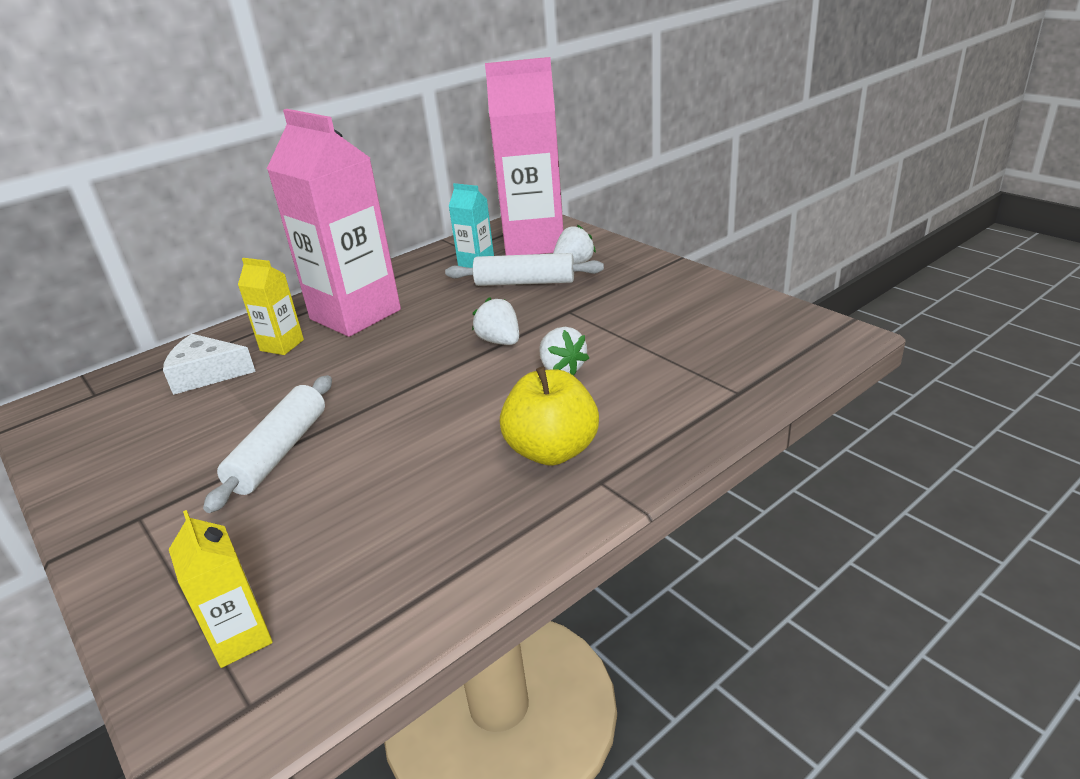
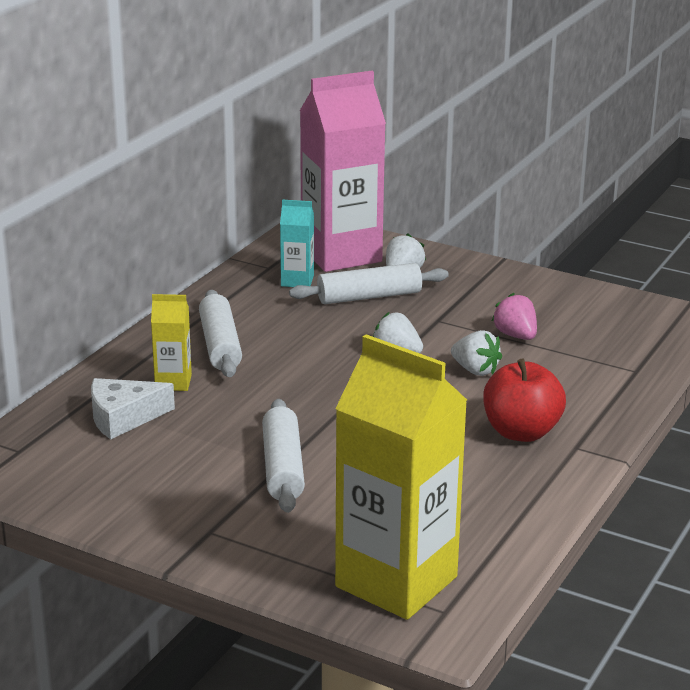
camera: 25 degrees left, 5 degrees down
(241, 638) = (396, 582): yellow carton -> yellow carton, size x2.22
(355, 314) = (220, 345): pink carton -> white rolling pin
(552, 451) = (521, 432): yellow apple -> red apple
(633, 336) = (516, 335): none -> pink strawberry

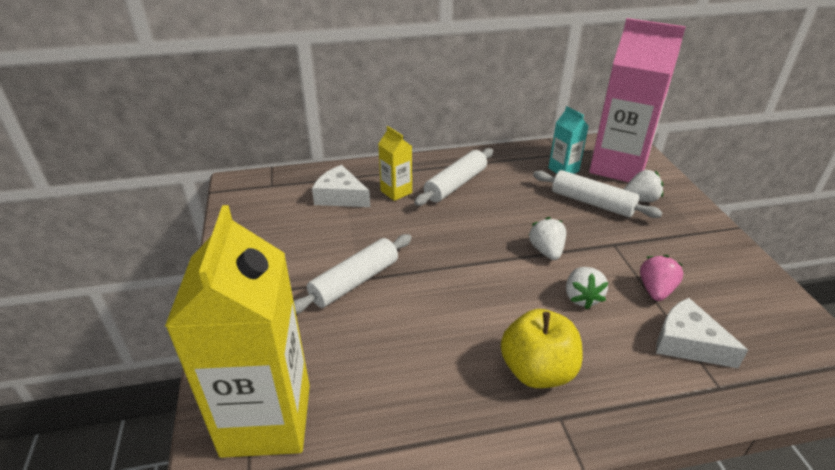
camera: 50 degrees right, 10 degrees up
(521, 432) = (537, 371): red apple -> yellow apple
(583, 357) = (687, 343): none -> white cheese

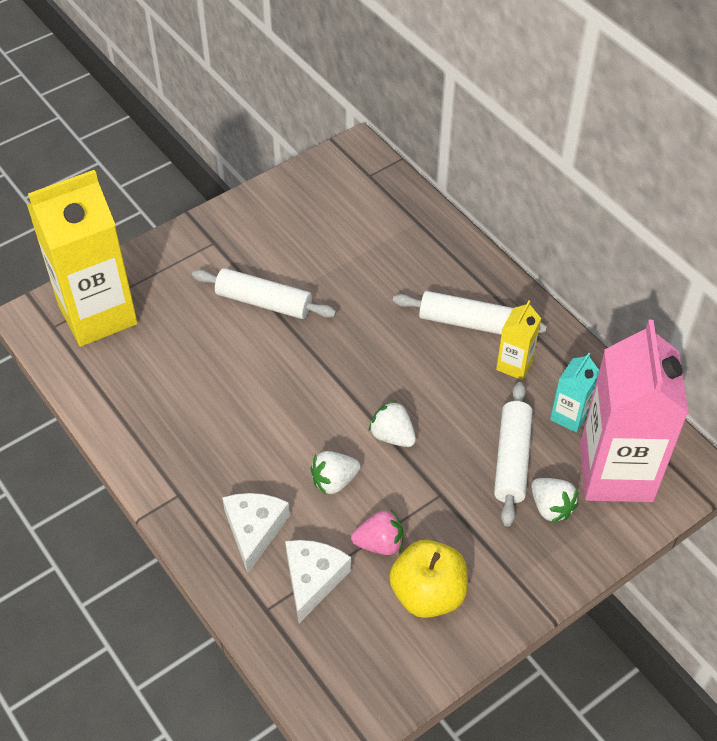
camera: 65 degrees right, 15 degrees up
(340, 196) = (383, 236): white cheese -> white cheese (254, 530)
(396, 192) = (420, 277): yellow carton -> yellow carton (514, 365)
(537, 371) = (221, 467): yellow apple -> yellow apple (428, 594)
(546, 251) = (392, 436): white strawberry -> white strawberry turned 105 degrees counterclockwise

